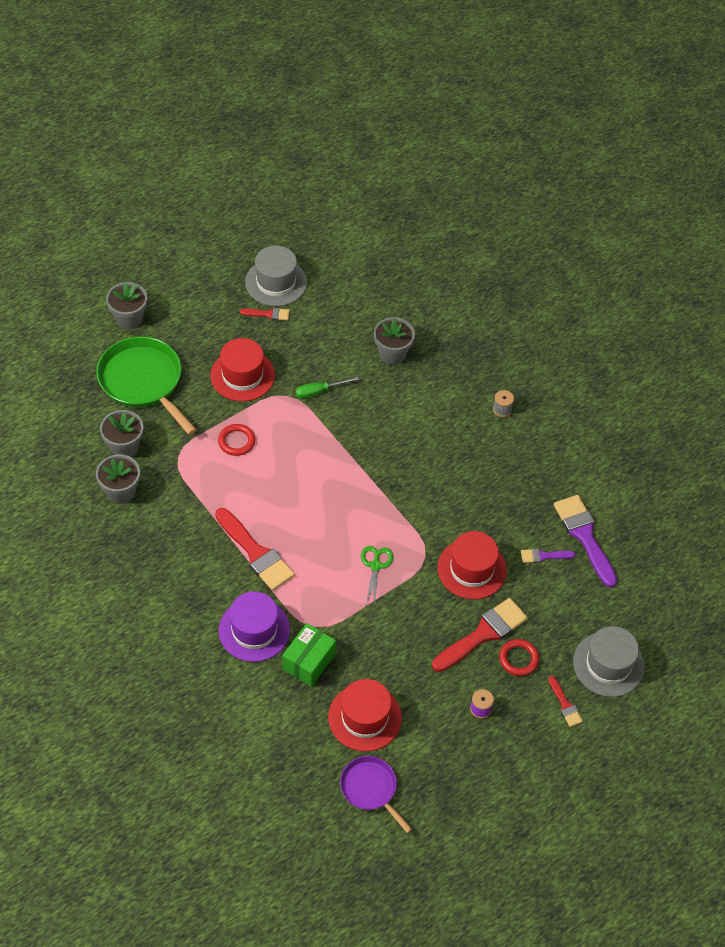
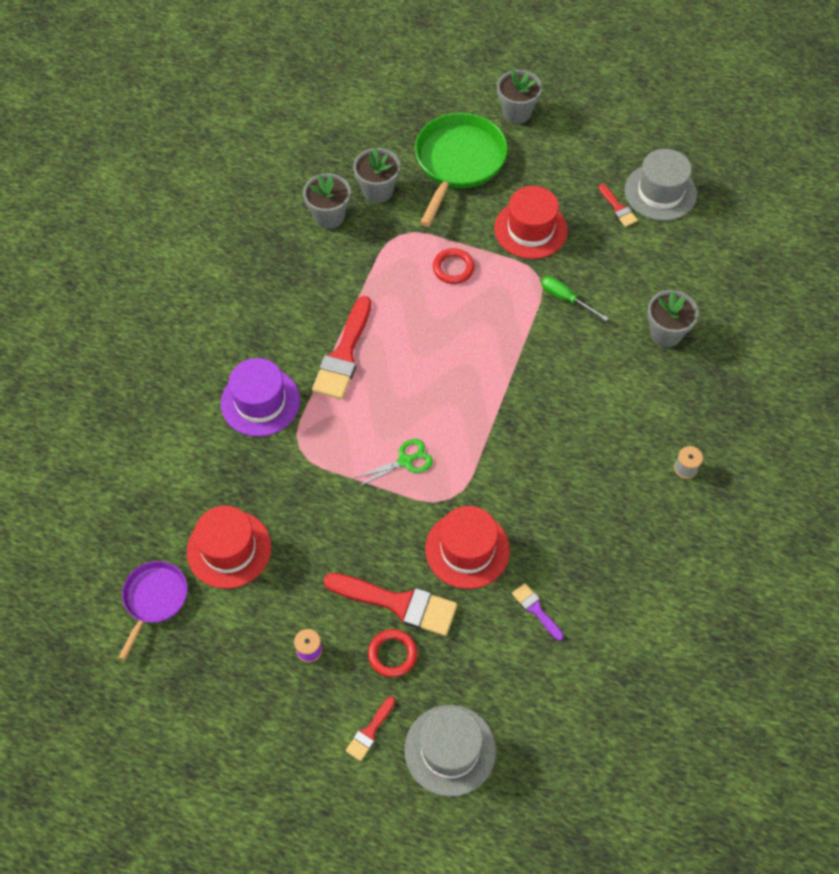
camera: 60 degrees right, 5 degrees up
(308, 662) = (257, 466): green box -> none
(584, 536) = (593, 636): purple brush -> none

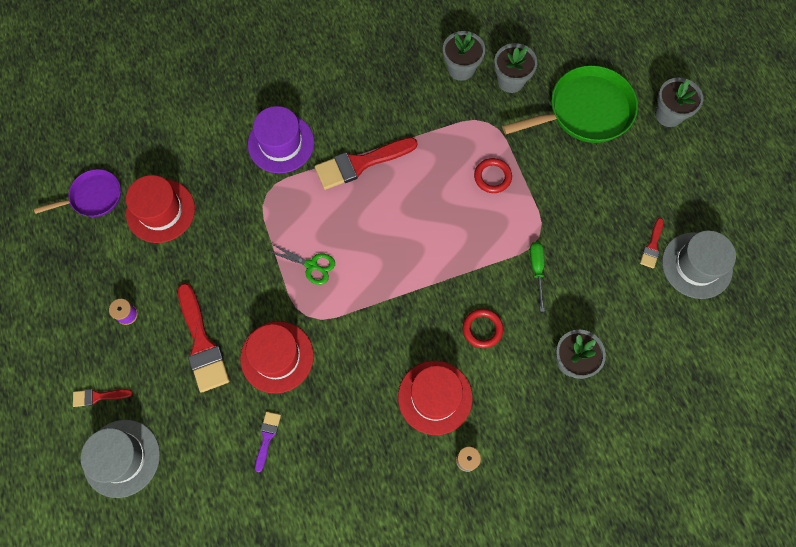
camera: 50 degrees right, 10 degrees up
(392, 654) = (163, 368): red ring -> red ring (482, 329)
(530, 229) = (574, 201): red hat -> red hat (435, 397)

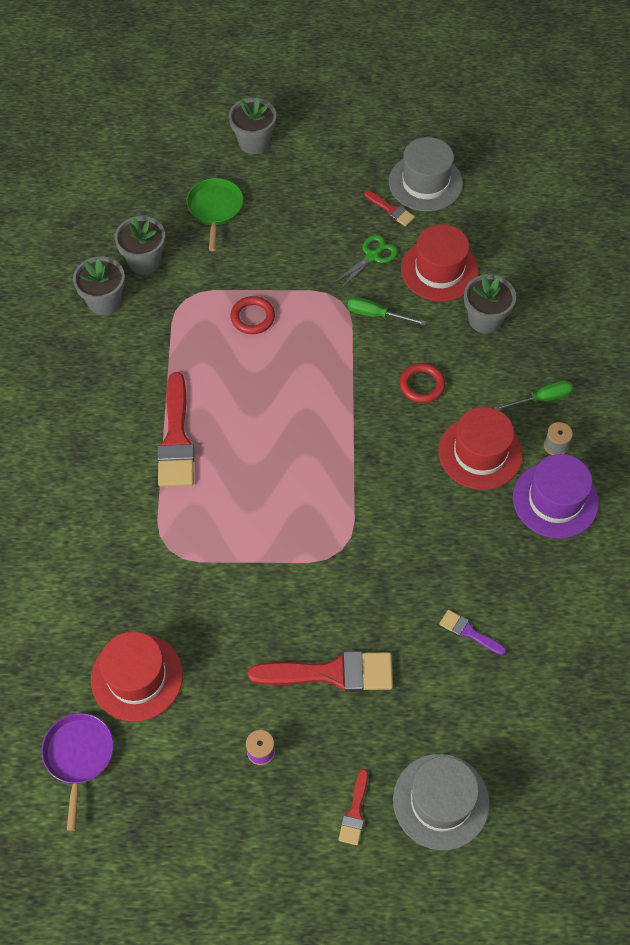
camera: 70 degrees left, 10 degrees down
(277, 357) = (378, 595): red hat -> red hat (439, 270)
(281, 143) = (109, 514): purple hat -> purple hat (555, 500)
(311, 265) = (282, 527): green scissors -> green scissors (372, 256)
(509, 434) = (541, 399): none -> green screwdriver
(585, 111) = (215, 209): green pan -> green pan, size x0.58

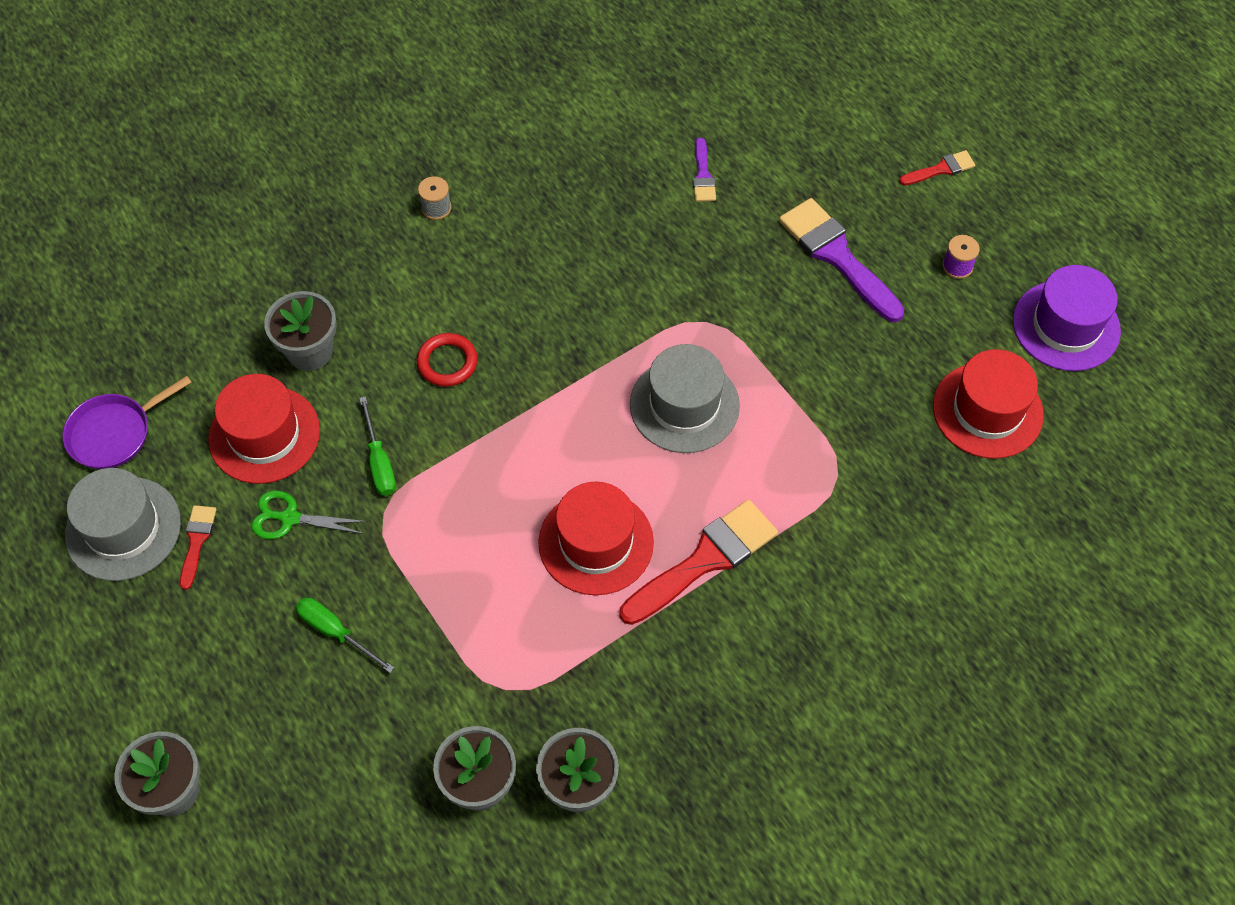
camera: 125 degrees left, 0 degrees up
(78, 756) = (1100, 406): purple pan -> purple pan (114, 433)
(215, 209) = (330, 757): green pan -> none
(252, 317) = (477, 592): red ring -> none
(332, 673) = (836, 256): red brush -> purple brush
(441, 801) = (874, 117): grey hat -> grey hat (684, 405)
(480, 453) = (495, 266): red hat -> red hat (596, 542)
(541, 399) = (385, 247): green screwdriver -> green screwdriver (335, 632)
(555, 500) = (503, 178): purple hat -> purple hat (1066, 326)

